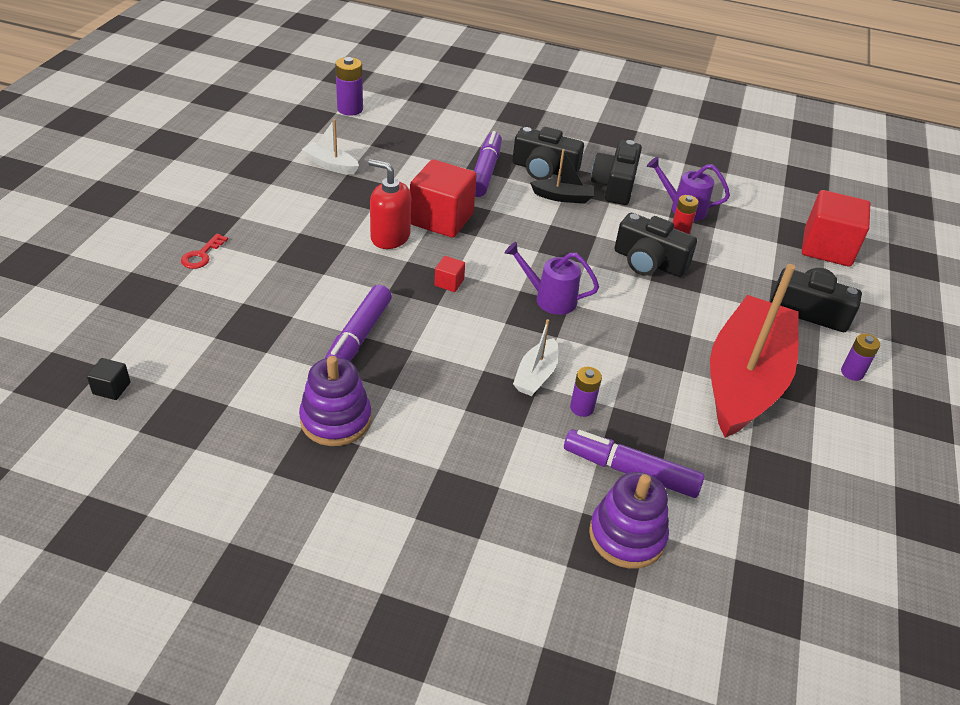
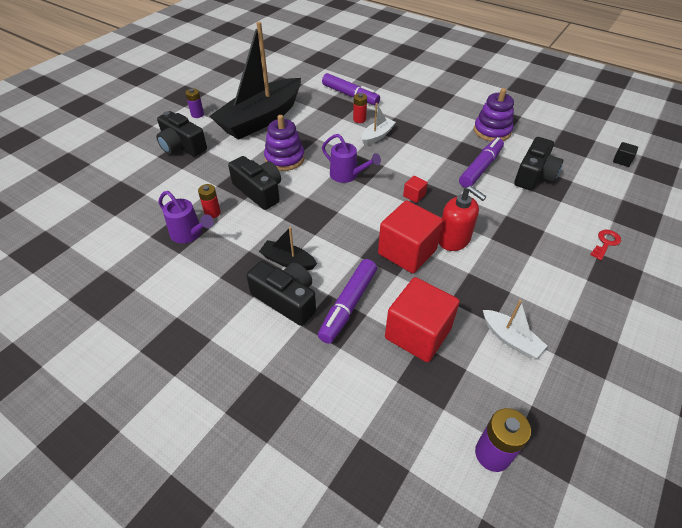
camera: 160 degrees left, 5 degrees up
(582, 408) = (359, 119): purple battery -> red battery
(615, 185) = (229, 268): black camera -> black camera (534, 175)
(627, 536) = (365, 78): purple stacking toy -> purple stacking toy (284, 159)
(744, 380) = (261, 119): red boat -> black boat
(827, 248) = (113, 184): red cube -> red cube (417, 333)

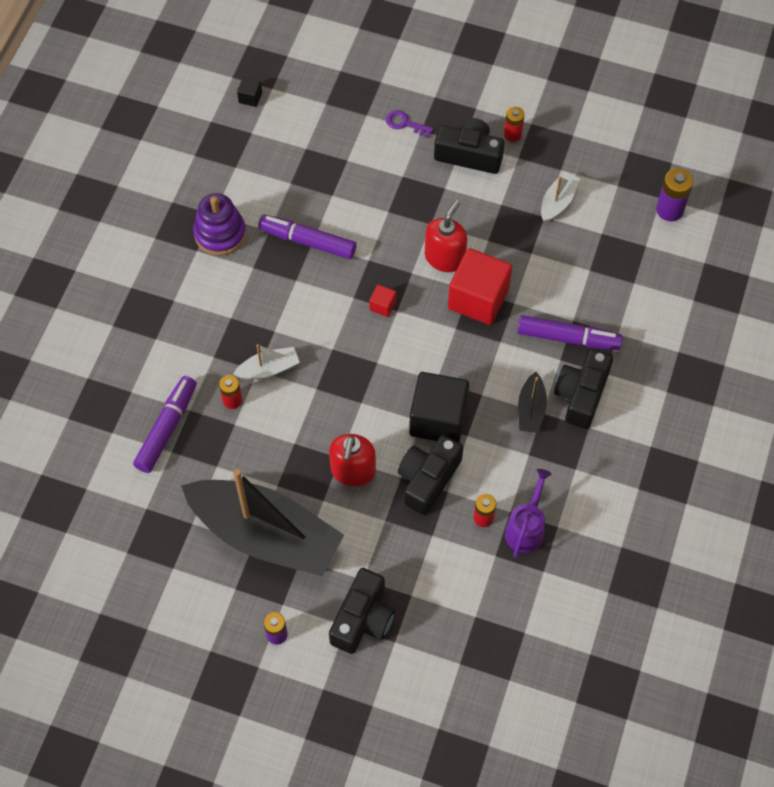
camera: 105 degrees left, 15 degrees up
(284, 159) = (353, 471): purple stacking toy -> red soap dispenser
(304, 206) = (438, 419): none -> black cube
(348, 175) = (366, 385): purple watering can -> none
(377, 136) = (268, 369): white boat -> white boat turned 135 degrees clockwise
(417, 333) = (579, 274): red cube -> none
(534, 175) = (306, 185): black camera -> black camera (469, 155)
(600, 321) = (512, 134): none -> red battery
(605, 243) = (405, 123): red key -> purple key

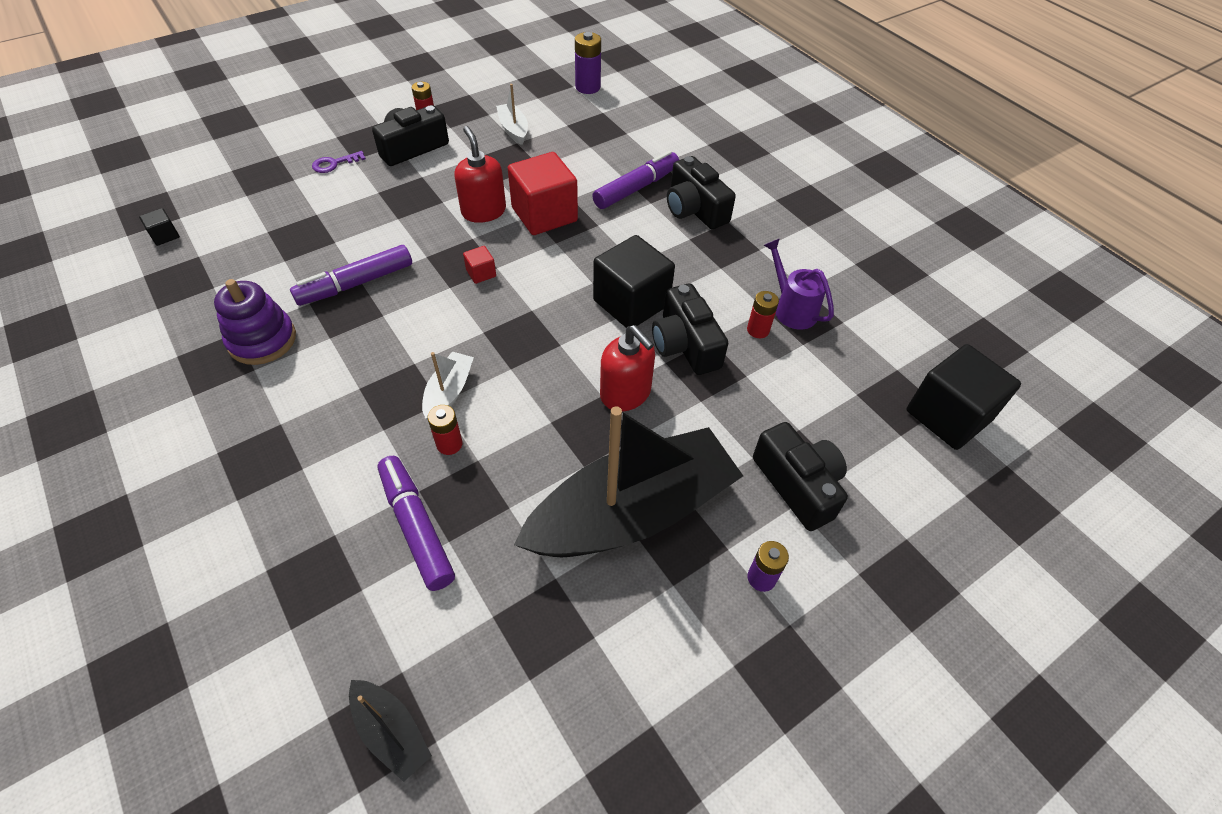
camera: 55 degrees left, 10 degrees down
(505, 687) = (948, 415): none -> black cube
(531, 409) = (679, 243): black boat -> black boat (391, 731)

